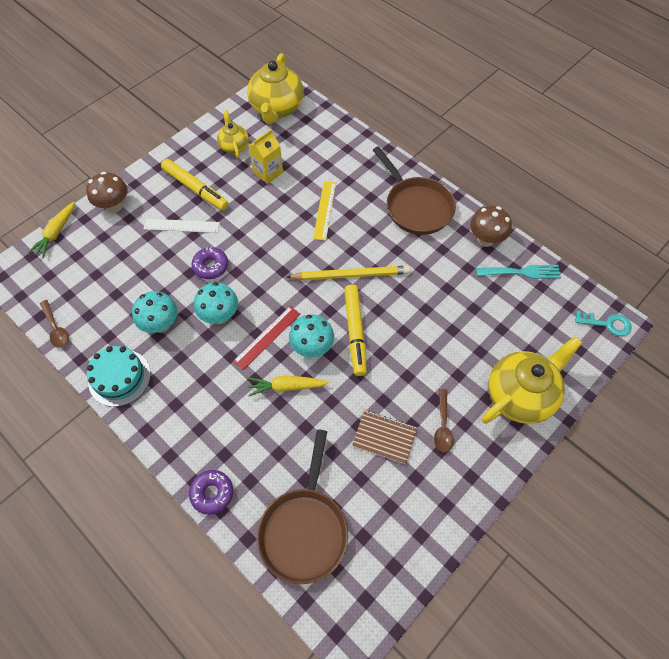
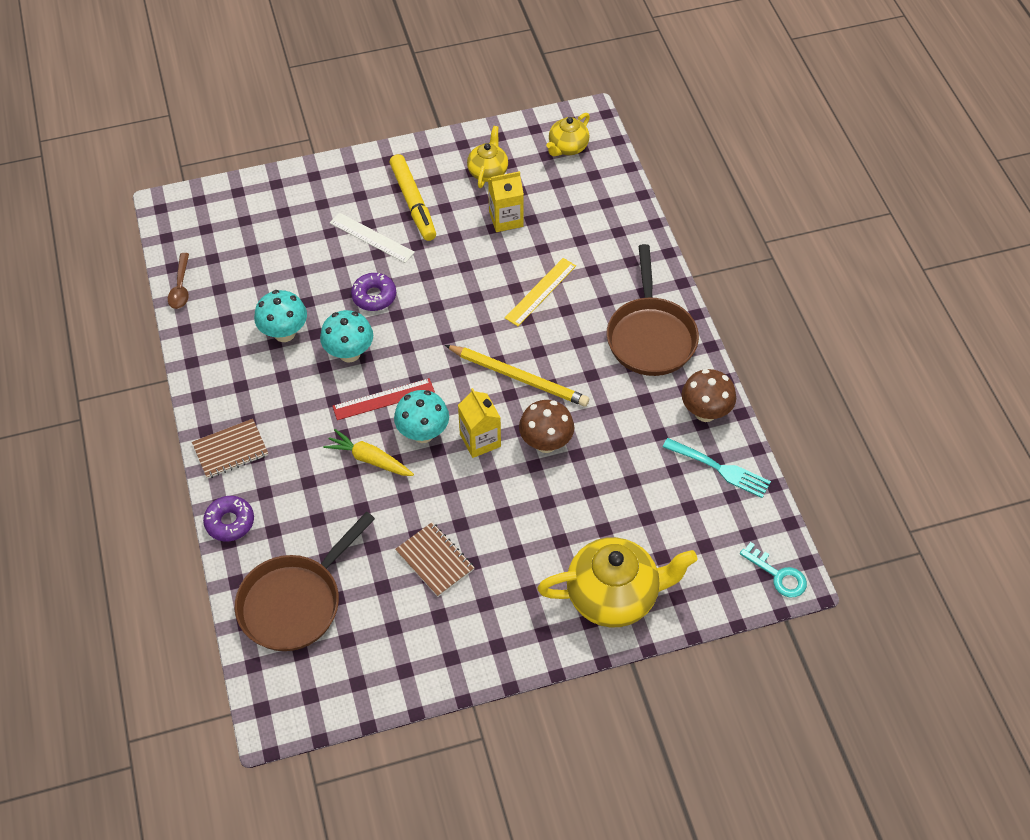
camera: 30 degrees right, 5 degrees down
(56, 233) = (238, 186): yellow carrot -> none
(114, 206) = (315, 184): brown mushroom -> brown mushroom (546, 443)
(119, 377) = (211, 366): turquoise cake -> none
(176, 435) = (230, 450): none -> brown notebook
(276, 109) = (567, 147): yellow teapot -> yellow teapot, size x0.55
(355, 332) = (480, 440): yellow marker -> yellow carton
(442, 425) = (505, 581): brown spoon -> none

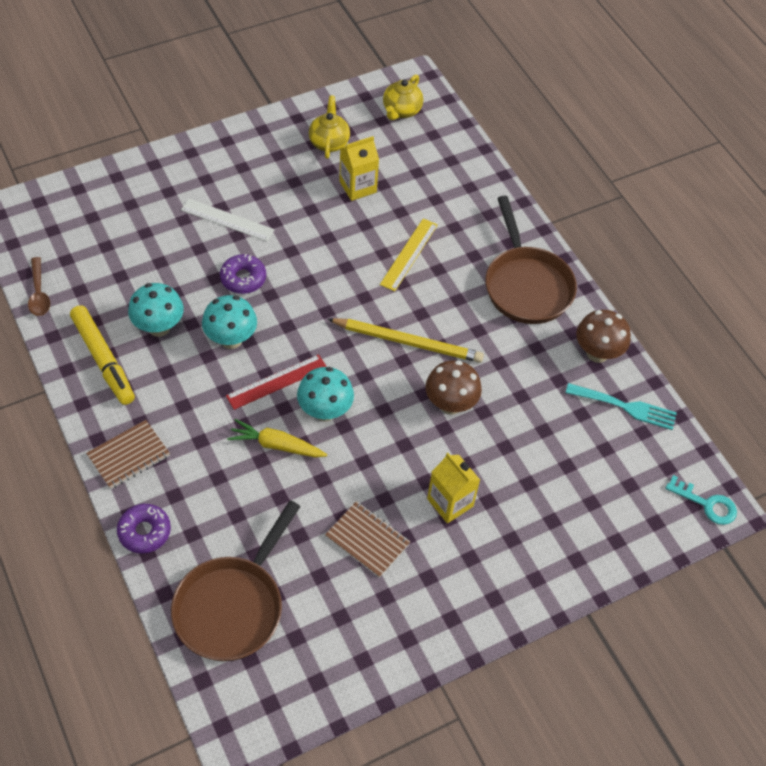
camera: 15 degrees left, 0 degrees up
(413, 202) = (261, 180): yellow marker -> yellow marker (103, 359)
(480, 440) = (384, 410): yellow carton -> yellow carton (450, 502)
(614, 596) = (554, 549): yellow teapot -> none

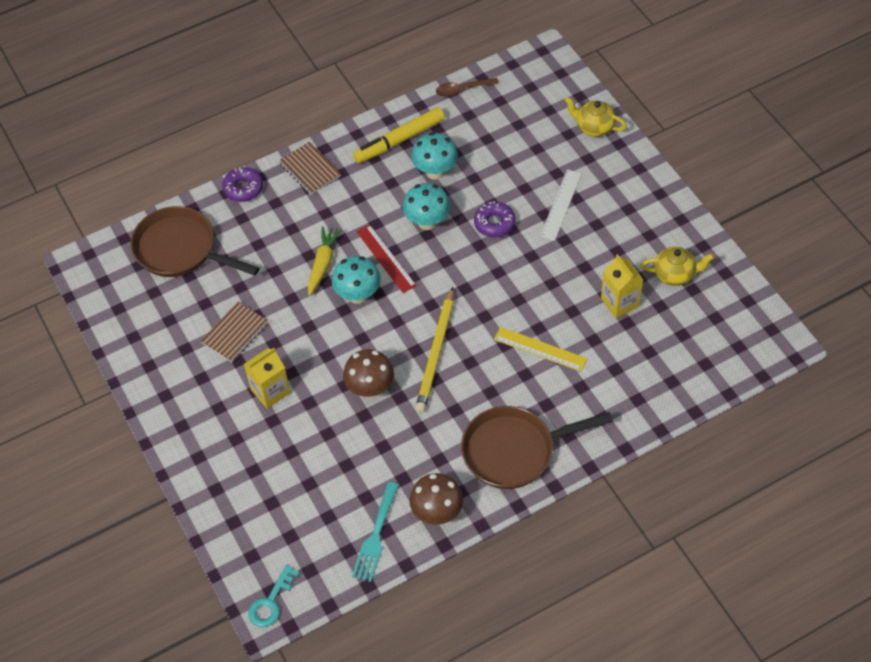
camera: 95 degrees right, 0 degrees up
(401, 111) = (733, 334): yellow teapot -> yellow teapot (594, 127)

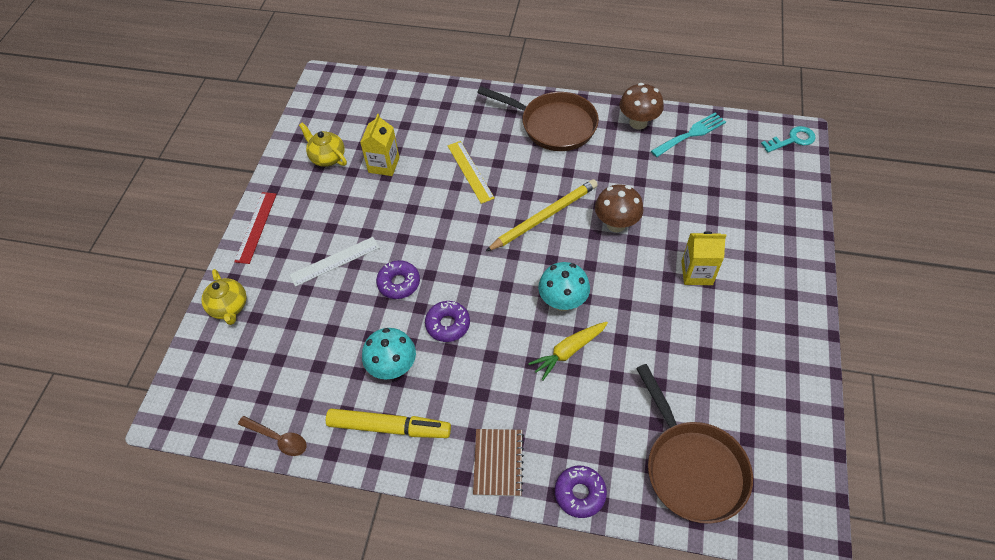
camera: 140 degrees left, 0 degrees up
(235, 333) = (693, 342): brown notebook -> none
(386, 258) = (511, 317): red ruler -> red ruler (256, 227)
(427, 222) = (448, 324): turquoise mushroom -> purple donut

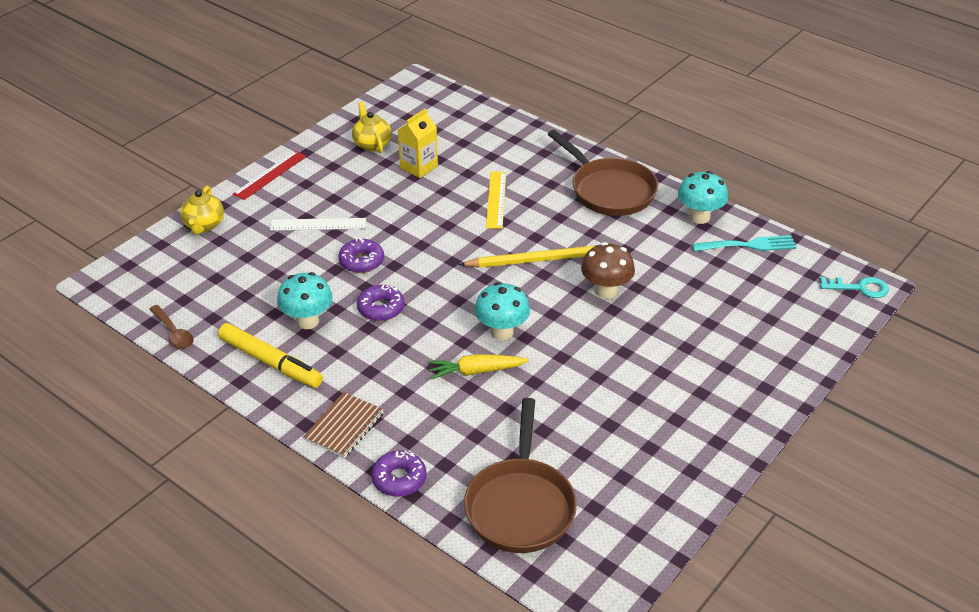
camera: 25 degrees right, 15 degrees down
(638, 123) = (699, 217): brown mushroom -> turquoise mushroom
(696, 273) = (655, 359): yellow carton -> none

